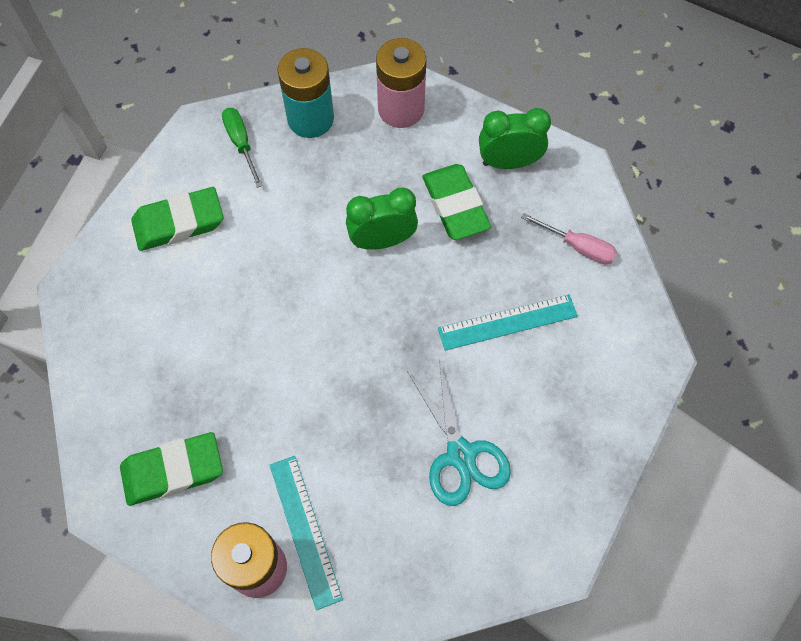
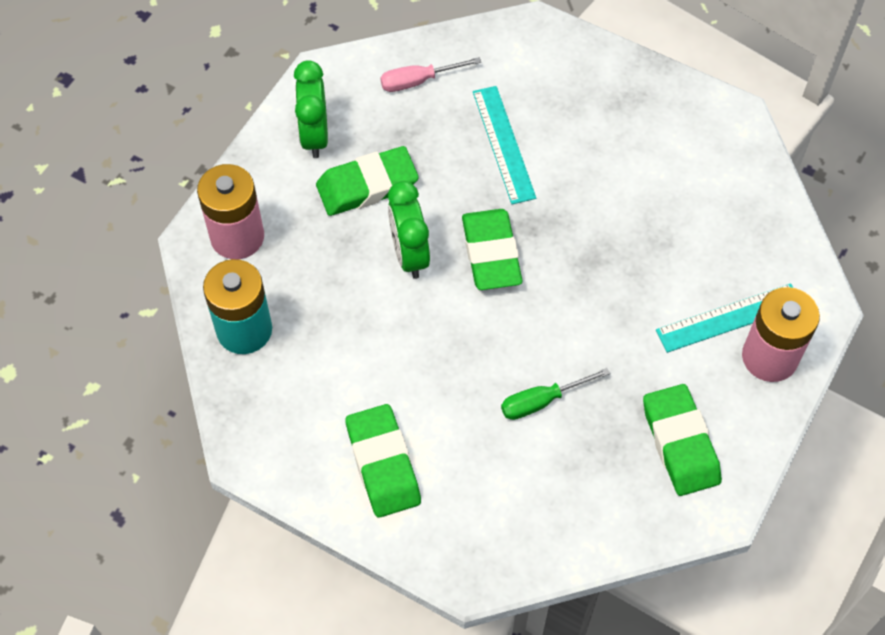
camera: 90 degrees left, 5 degrees down
(241, 144) = (275, 403): green screwdriver -> green screwdriver (542, 401)
(382, 309) = (491, 253): none -> green eraser
(460, 455) = (643, 187): turquoise scissors -> none
(578, 246) = (418, 81): pink screwdriver -> pink screwdriver turned 135 degrees counterclockwise

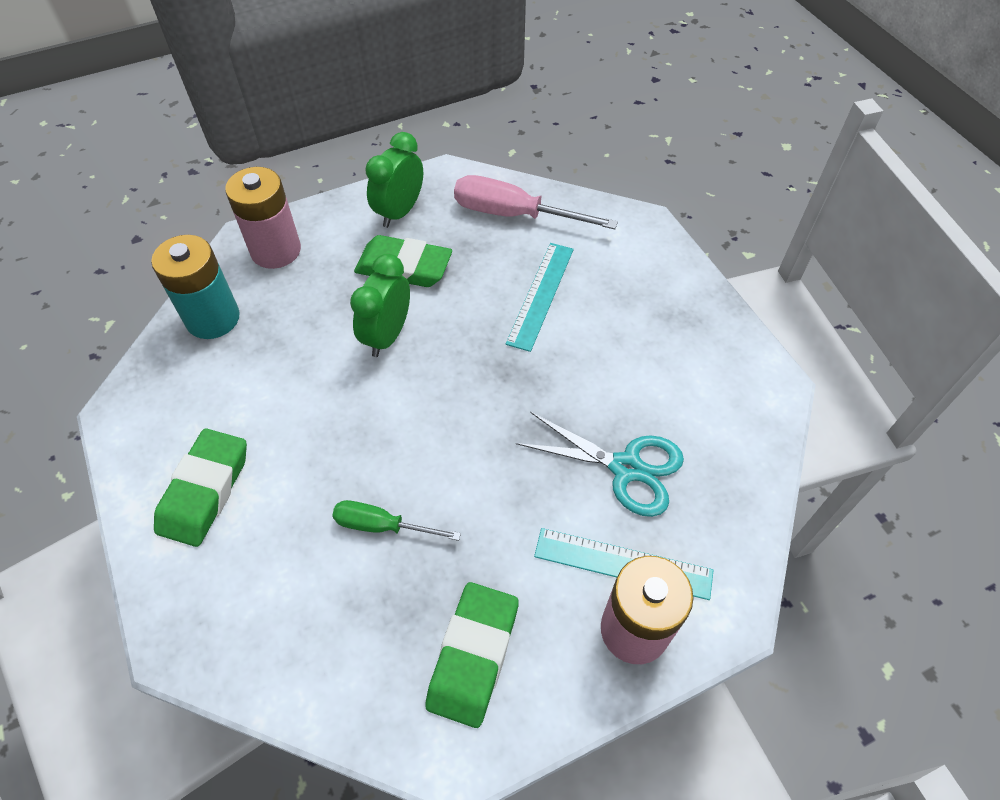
camera: 35 degrees right, 5 degrees down
(418, 81) = (514, 215): pink screwdriver -> pink screwdriver, size x1.68
(491, 253) = (453, 373): green eraser -> none
(679, 248) = (626, 468): none -> turquoise scissors

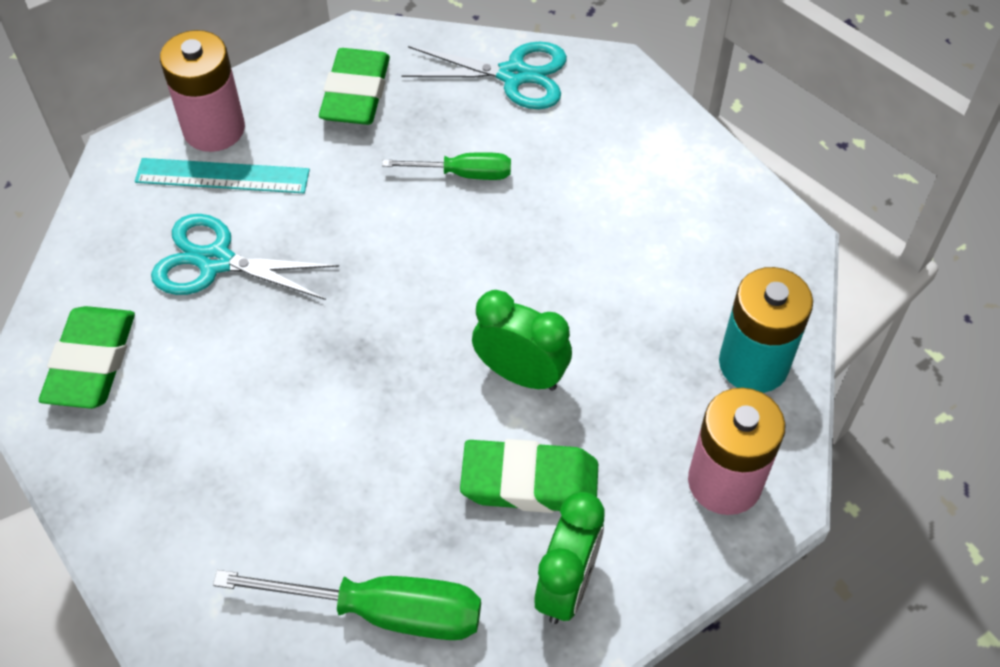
camera: 170 degrees right, 0 degrees up
(205, 491) = (653, 178): green eraser -> green eraser (91, 362)
(290, 652) = (514, 75): none -> turquoise scissors
(387, 335) = (521, 374): green clock -> green clock turned 75 degrees counterclockwise
(514, 215) = (383, 611): pink screwdriver -> green screwdriver
(541, 295) = (326, 466): turquoise ruler -> none

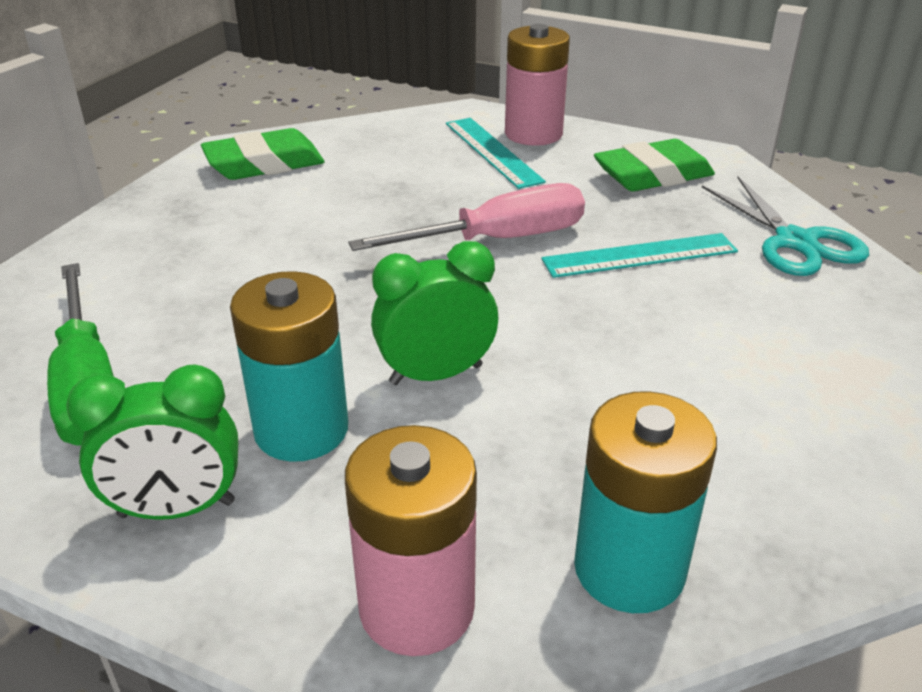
camera: 60 degrees right, 20 degrees down
(215, 261) = (406, 177): turquoise scissors -> none
(374, 249) = (497, 240): none -> pink screwdriver
(463, 174) = (639, 255): green screwdriver -> turquoise ruler
(521, 374) = (436, 374): green clock -> green clock turned 105 degrees counterclockwise
(529, 482) = (301, 430): green eraser -> turquoise battery

